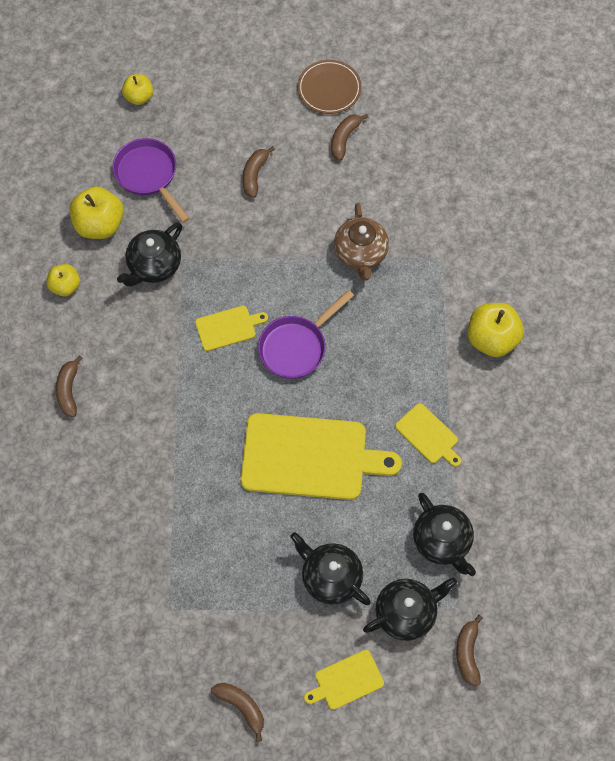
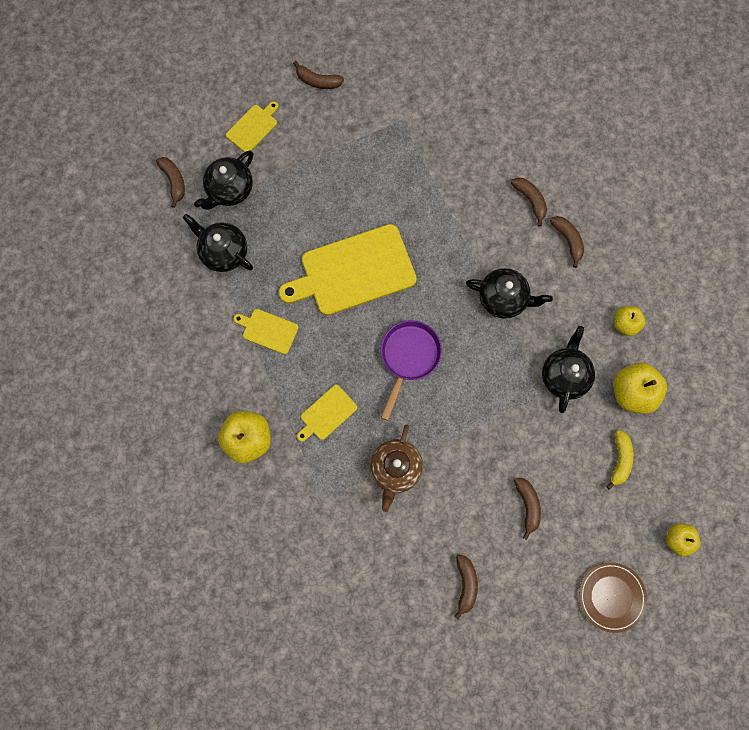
camera: 155 degrees right, 10 degrees up
(81, 449) = (530, 200): none -> brown banana
(148, 175) = (619, 460): purple pan -> yellow banana
(228, 327) = (473, 349): yellow cutting board -> yellow cutting board (327, 414)
(329, 89) = (507, 636): brown plate -> brown plate (611, 596)
(330, 577) = (296, 190): black teapot -> black teapot (503, 299)
(360, 254) = (395, 469): brown teapot -> brown teapot turned 135 degrees counterclockwise

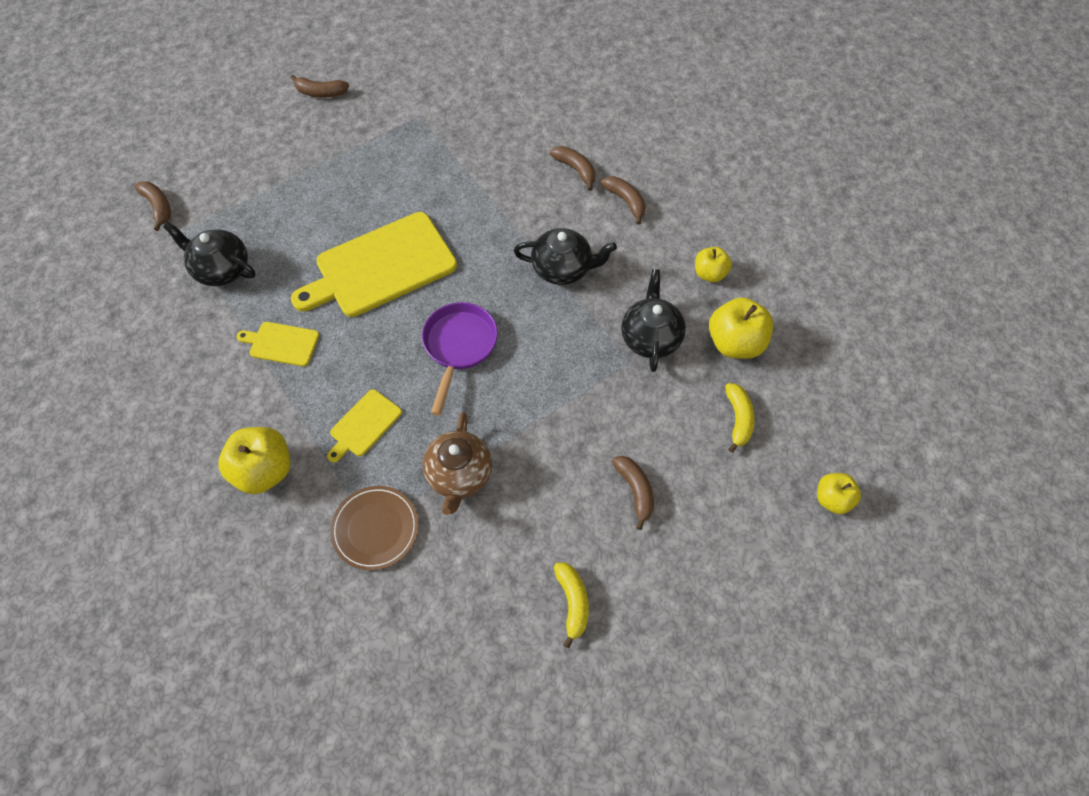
camera: 10 degrees left, 15 degrees down
(229, 190) = (225, 206): black teapot -> none
(253, 127) = (250, 143): yellow cutting board -> none
(465, 584) = (572, 603): brown banana -> yellow banana
(611, 596) = (766, 584): brown plate -> brown plate (375, 529)

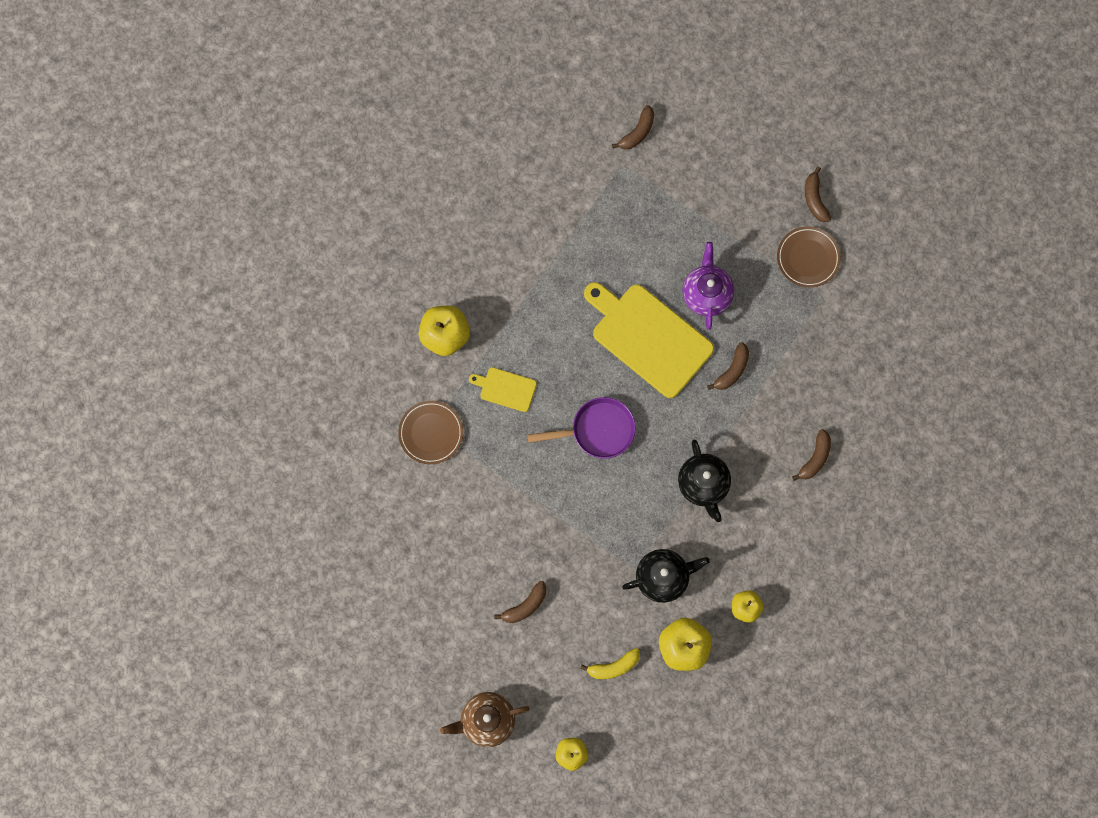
camera: 70 degrees right, 15 degrees up
(221, 269) = (598, 215): black teapot -> none
(281, 344) = (550, 295): yellow cutting board -> none
(363, 203) = (706, 294): none -> purple teapot
(374, 115) = (808, 258): none -> brown plate
(459, 475) = (491, 474): brown teapot -> brown teapot (486, 720)
(572, 603) = (427, 588): yellow banana -> none
(626, 201) = (796, 513): brown banana -> brown banana (732, 370)

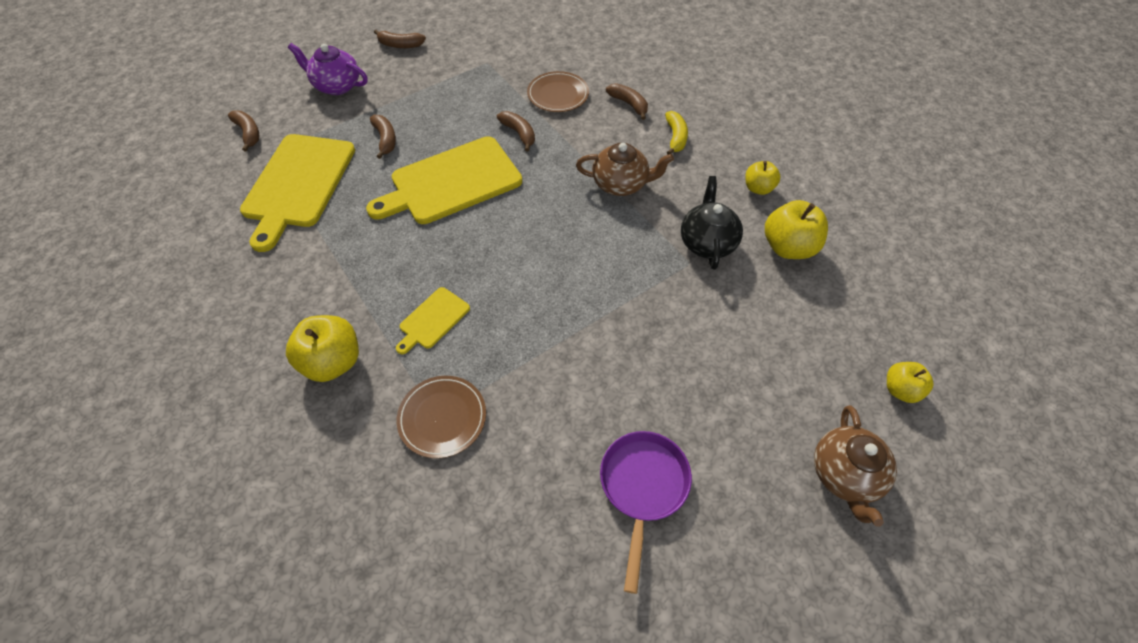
camera: 70 degrees left, 20 degrees down
(525, 606) = (702, 381): brown banana -> brown banana (385, 139)
(596, 211) = (298, 184): none -> yellow cutting board
(597, 430) = (525, 250): purple pan -> purple pan (642, 487)
(613, 666) = (798, 315): yellow banana -> yellow banana (675, 137)
(703, 484) = (621, 184): black teapot -> brown teapot
(706, 294) = (436, 130): purple teapot -> purple teapot (337, 86)
(808, 258) = (447, 62): brown plate -> brown plate (558, 94)

